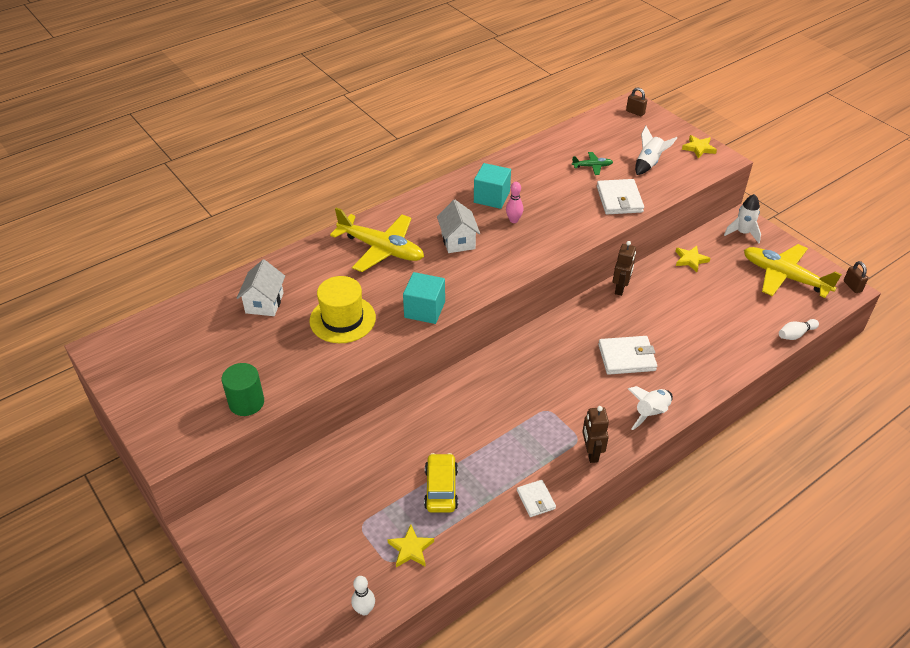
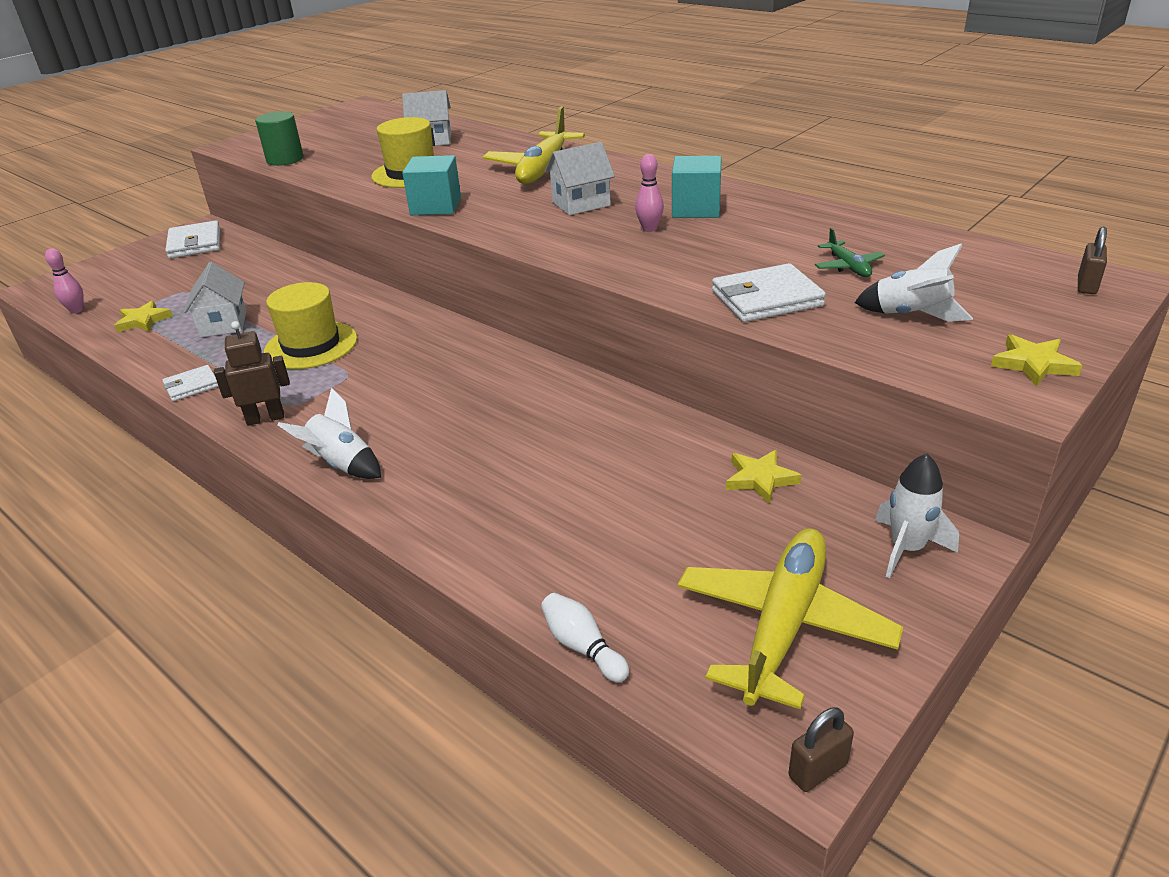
camera: 80 degrees right, 10 degrees down
(364, 610) = (76, 310): white bowling pin -> pink bowling pin
(441, 488) = (223, 324): yellow car -> white house
(498, 431) = (311, 345): none -> yellow hat
(620, 288) = (634, 407): brown robot -> none
(626, 357) = (465, 430): white wallet -> white wallet (195, 243)

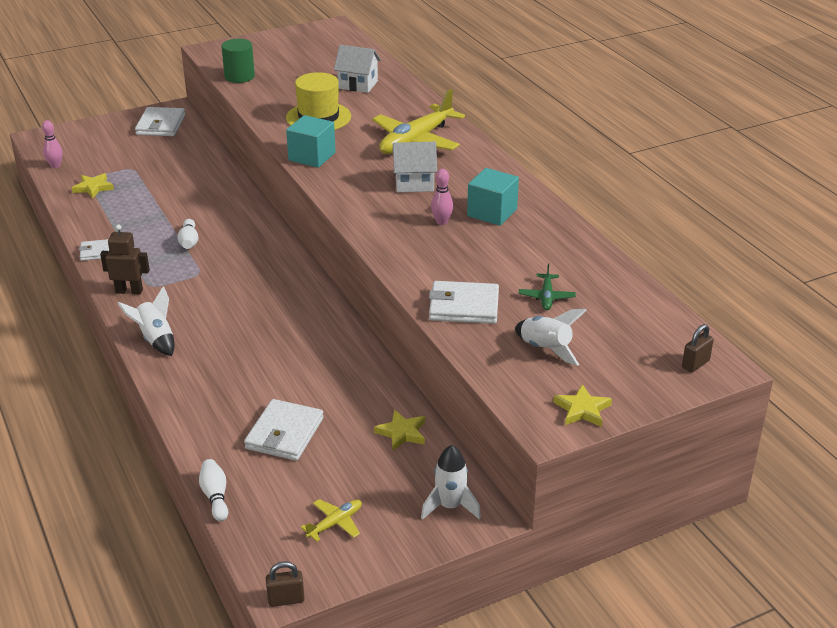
camera: 20 degrees right, 0 degrees up
(223, 324) = (143, 206): white house -> none
(311, 345) = (189, 241): yellow hat -> white bowling pin
(611, 527) = (284, 433): none -> white wallet
(783, 624) = (335, 523): yellow plane -> yellow plane, size x0.45

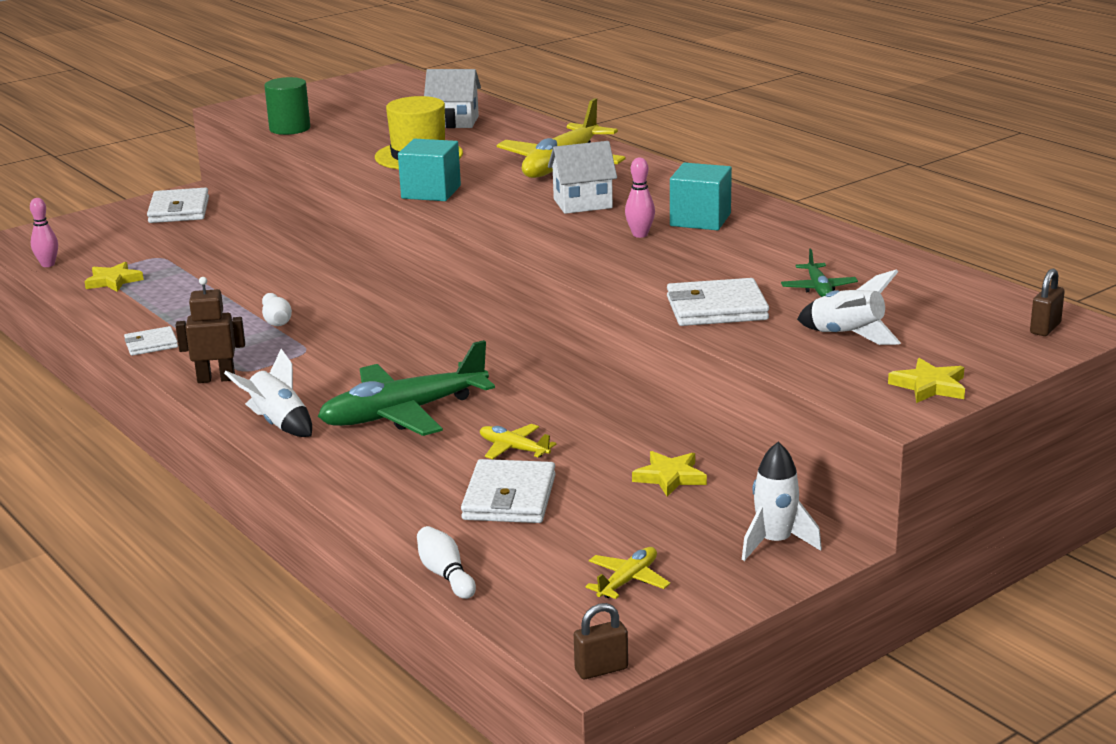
camera: 10 degrees left, 10 degrees down
(242, 343) = (403, 413): none -> green plane
(305, 388) = (513, 449): none -> yellow plane

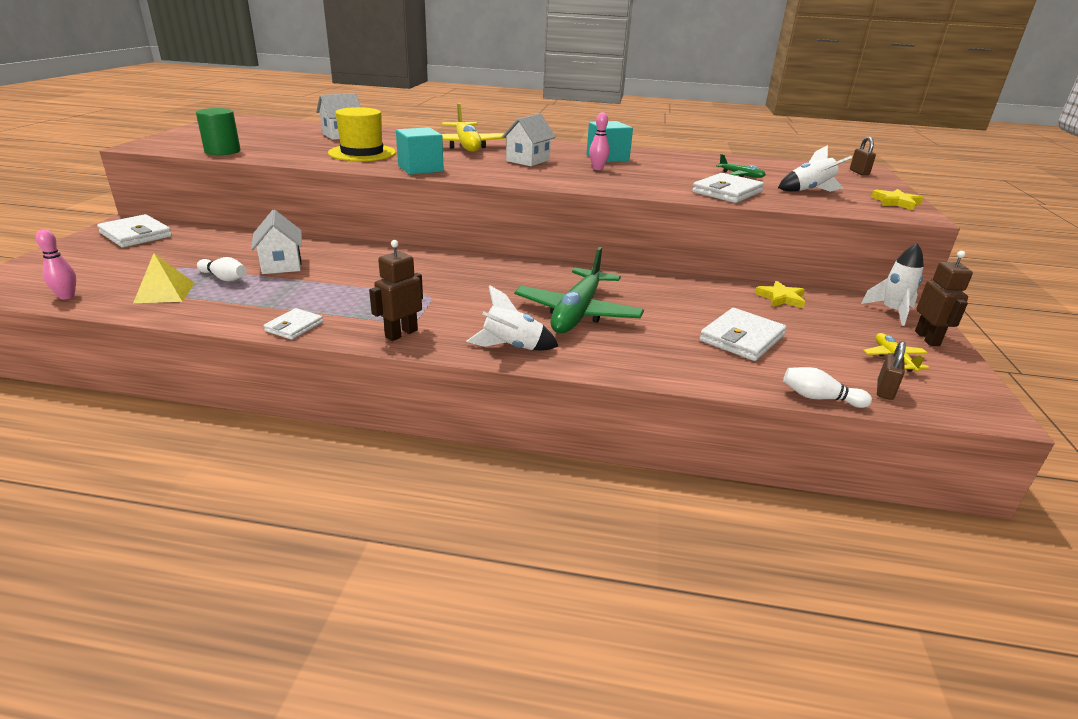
camera: 45 degrees left, 5 degrees up
(113, 281) = (165, 292): yellow star -> yellow pyramid
(240, 277) = (281, 265): none -> white house
(276, 320) = (368, 284): white bowling pin -> white bowling pin (224, 278)
(509, 497) = (742, 338): white wallet -> white wallet turned 75 degrees clockwise
(513, 449) = (681, 311): yellow plane -> none
(601, 669) = (1003, 412): brown padlock -> brown padlock (884, 390)
(732, 583) = (927, 338): none -> brown robot

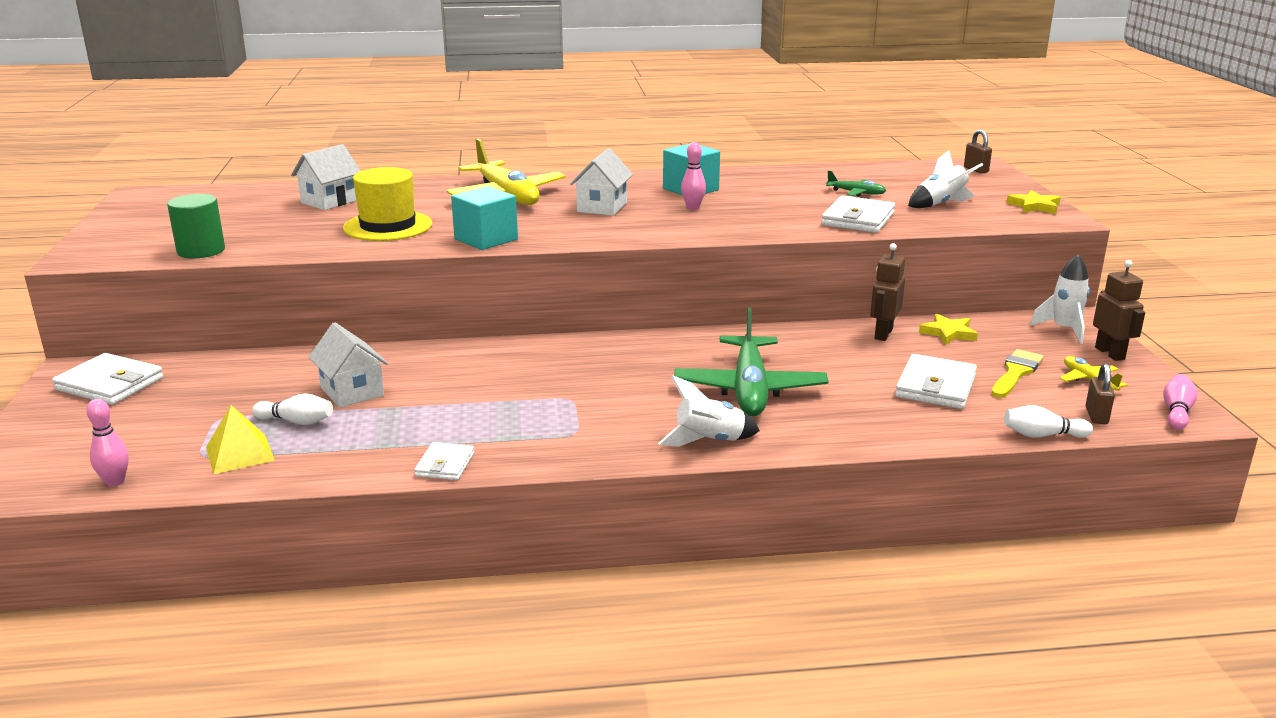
camera: 15 degrees left, 5 degrees down
(401, 333) = (576, 449): brown robot -> brown robot (883, 334)
(825, 339) = (1016, 373): none -> yellow brush
(972, 402) = (1176, 412): none -> pink bowling pin

